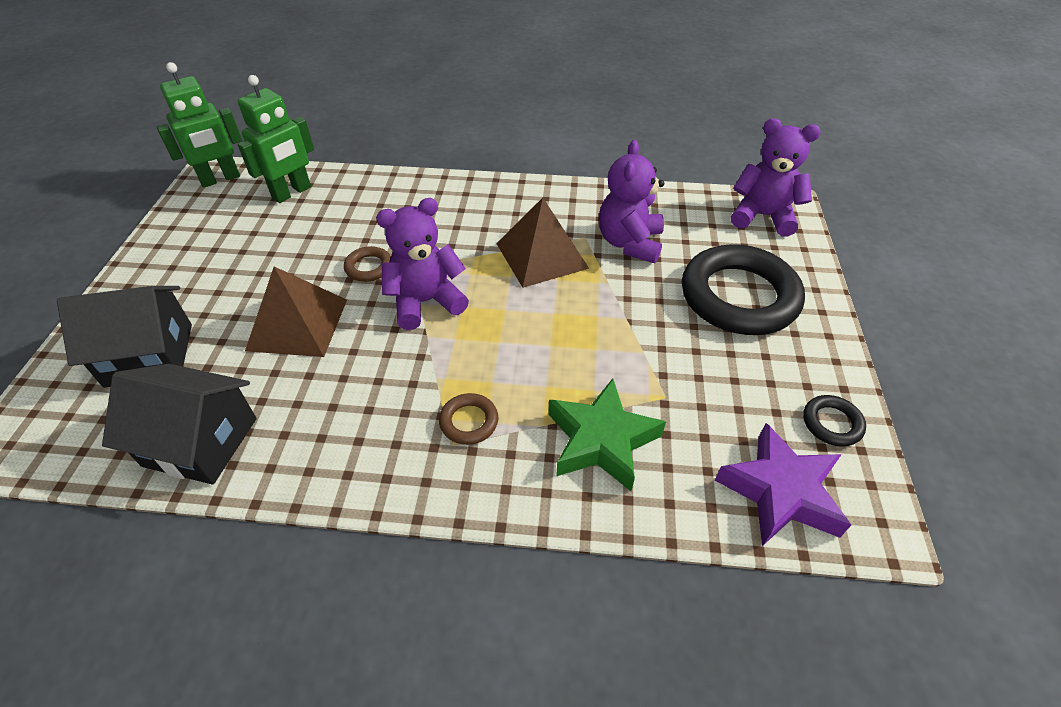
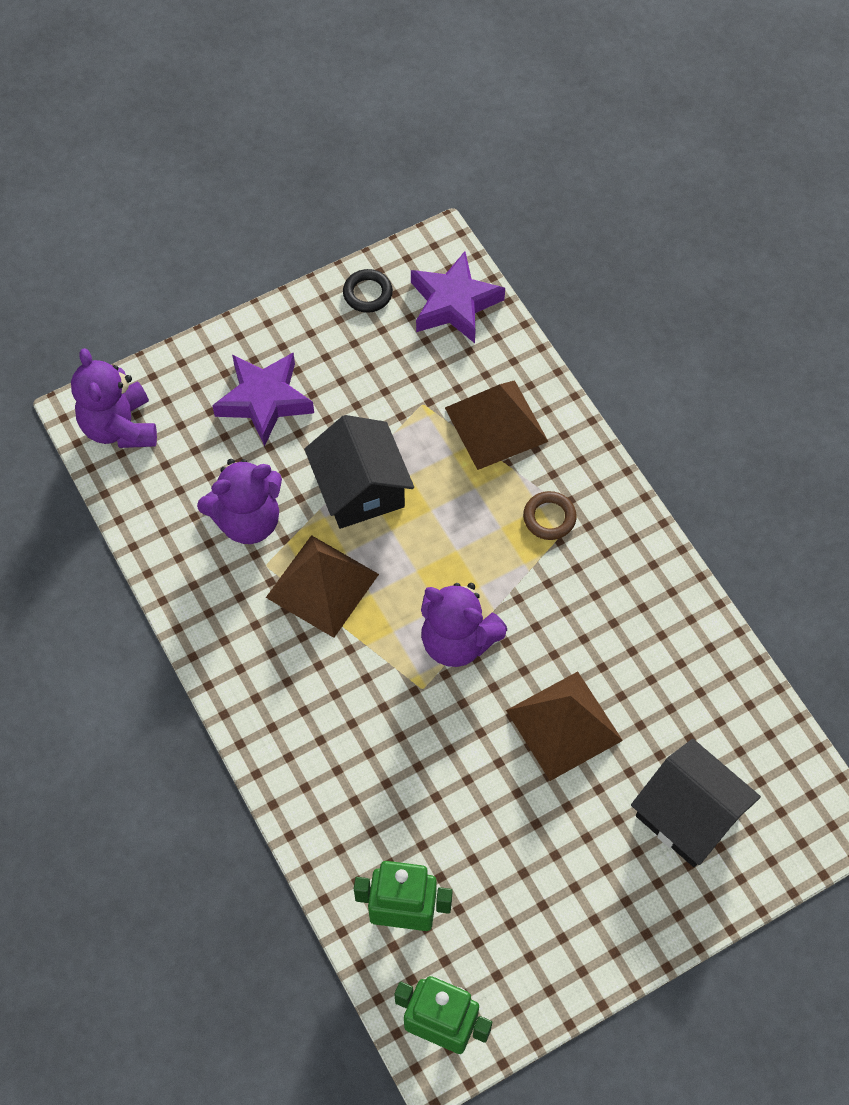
camera: 125 degrees left, 15 degrees up
(200, 442) = (714, 686): black house -> black house (360, 489)
(369, 267) = (453, 727): brown ring -> none
(601, 440) = (496, 424): green star -> brown pyramid
(739, 297) = (264, 400): black ring -> purple star

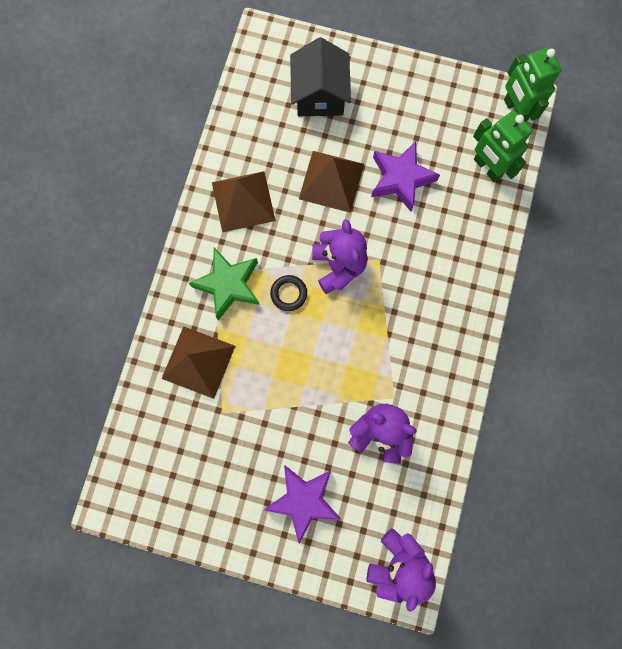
camera: 135 degrees left, 15 degrees up
(322, 585) = (376, 358): brown pyramid -> brown pyramid (243, 201)
(360, 489) = (305, 393): black house -> none
(367, 293) = (179, 515): black ring -> black ring (288, 293)
(454, 304) = (141, 459): purple star -> purple star (401, 178)
(549, 518) = (228, 285): brown ring -> green star

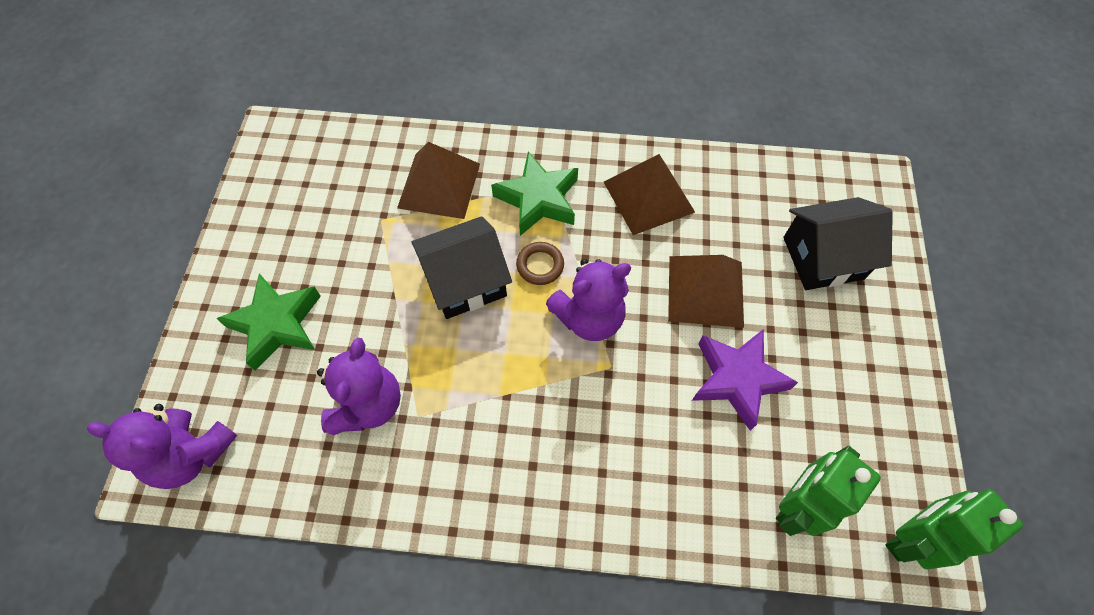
camera: 80 degrees right, 15 degrees down
(288, 293) = (540, 265): black ring -> brown ring
(292, 351) = (465, 281): none -> black house
(303, 500) = (276, 324): purple star -> green star

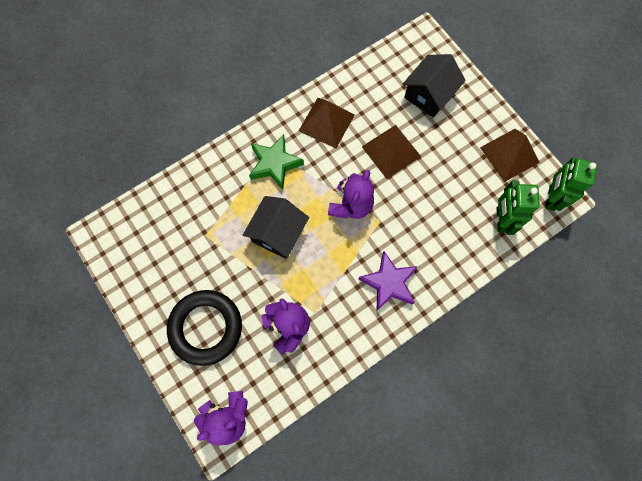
camera: 40 degrees left, 10 degrees up
(276, 324) = (206, 327): green star -> black ring
(439, 185) = (217, 194): brown pyramid -> brown pyramid (509, 155)
(540, 265) = (306, 197): brown ring -> none
(737, 379) = (437, 183): purple star -> purple star (389, 283)

